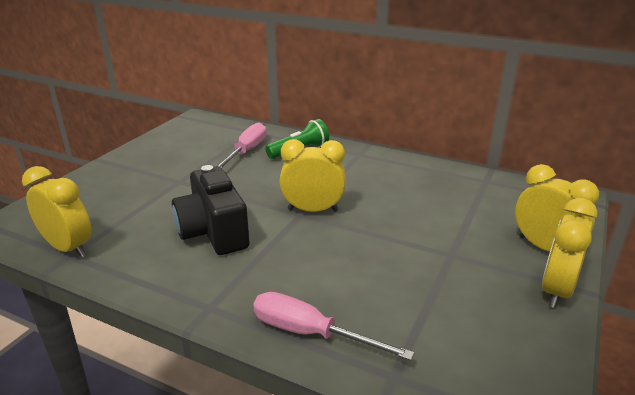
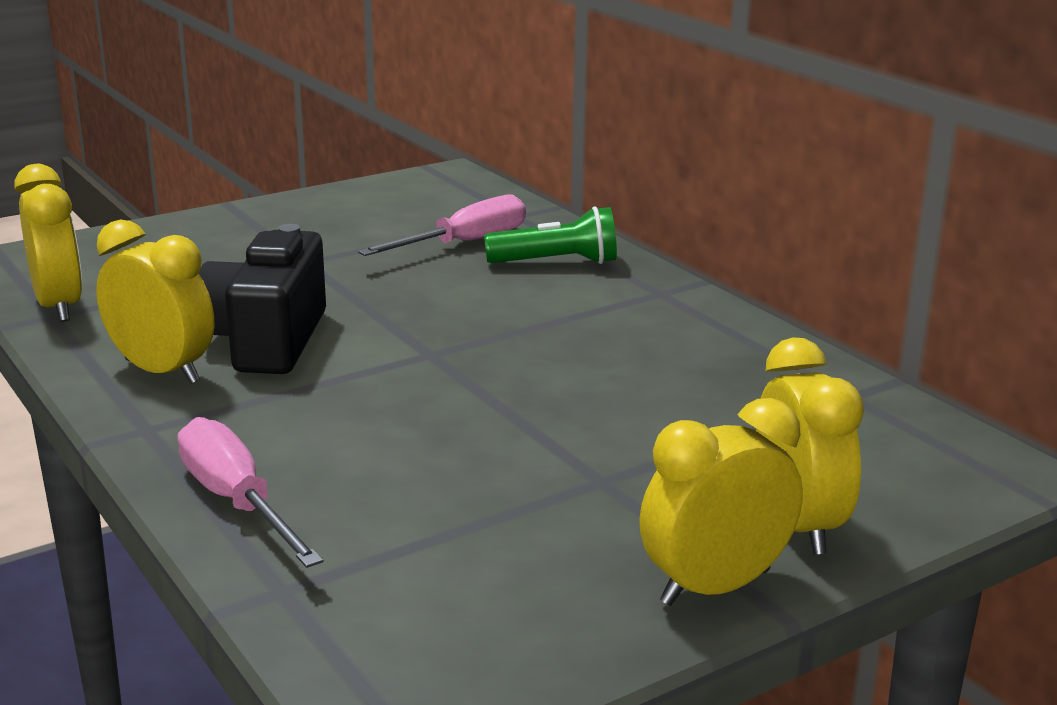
camera: 30 degrees right, 5 degrees down
(313, 210) = (457, 353): yellow clock -> yellow clock (162, 371)

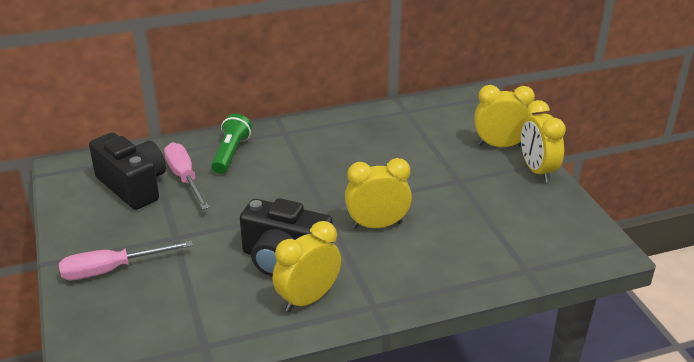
camera: 75 degrees left, 10 degrees up
(59, 306) = (191, 342): yellow clock -> yellow clock (377, 225)
(237, 502) = (455, 279): pink screwdriver -> pink screwdriver (112, 270)
(425, 217) = (133, 186): none -> black camera

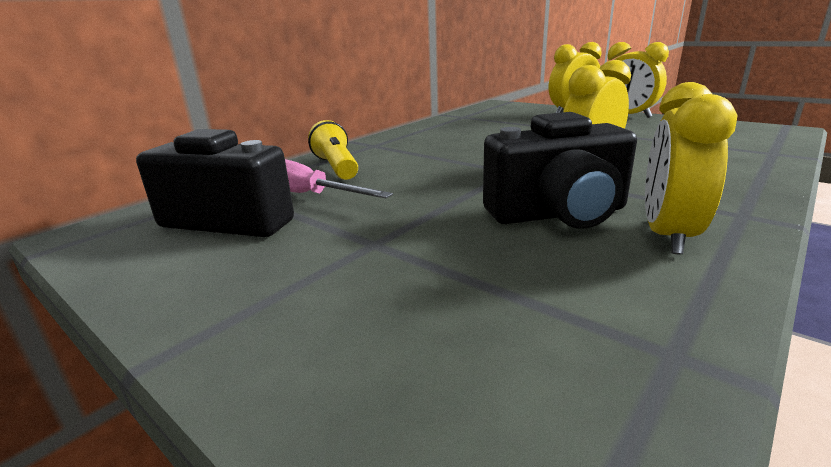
camera: 30 degrees left, 10 degrees down
(112, 270) = (317, 317): pink screwdriver -> none
(231, 154) = (336, 167): green flashlight -> yellow flashlight

